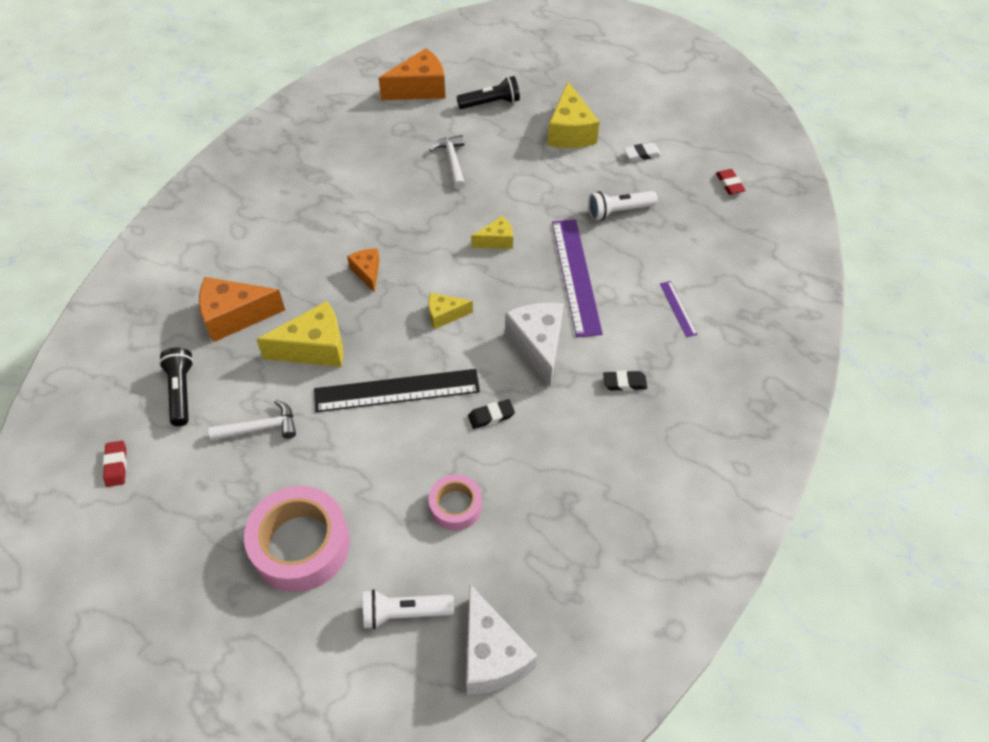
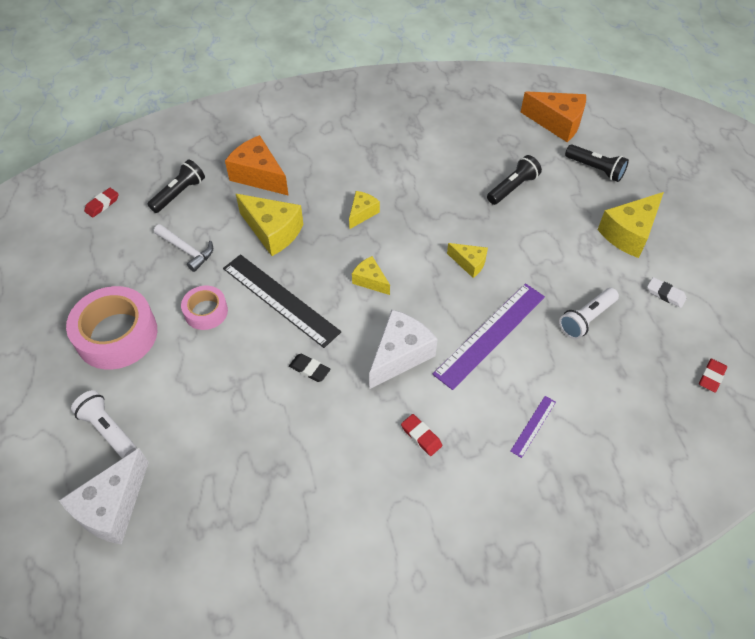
camera: 50 degrees right, 0 degrees up
(367, 272) = (362, 213): orange cheese -> yellow cheese
(452, 161) = (512, 187): white hammer -> black flashlight
(455, 506) = (215, 401): pink tape -> pink tape (206, 311)
(619, 211) = (586, 319): white flashlight -> white flashlight turned 75 degrees counterclockwise
(624, 383) = (421, 436): black eraser -> red eraser

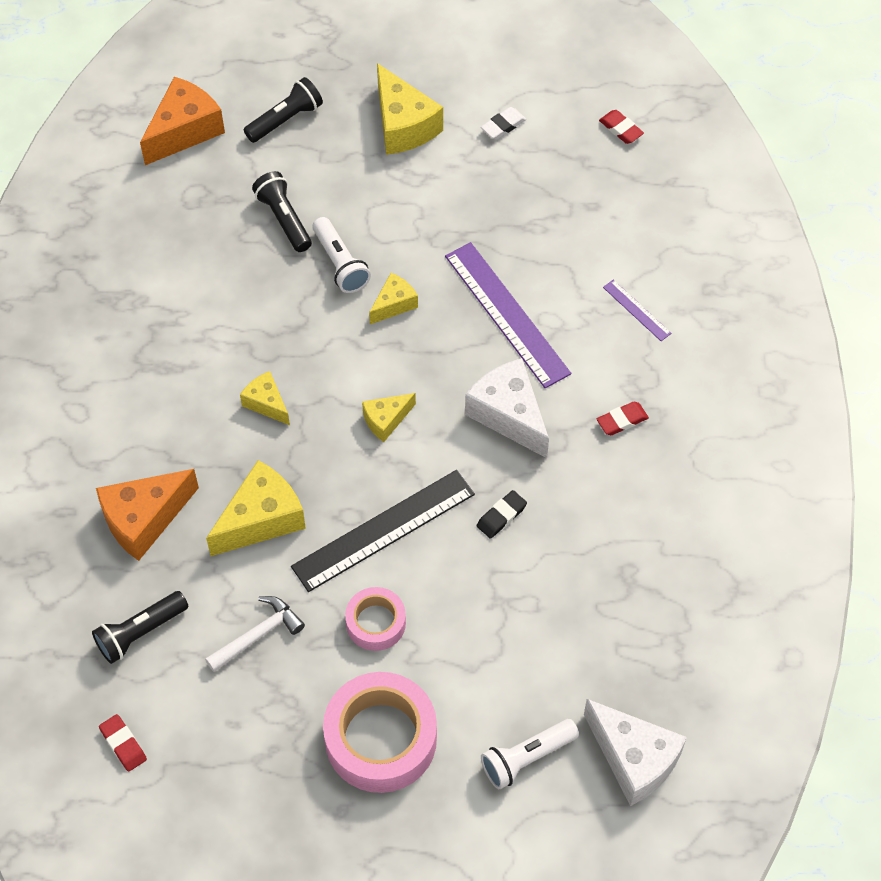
camera: 75 degrees left, 5 degrees up
(179, 193) = (140, 633): black flashlight -> black flashlight turned 90 degrees counterclockwise
(586, 319) = (514, 213): white flashlight -> white flashlight (340, 263)

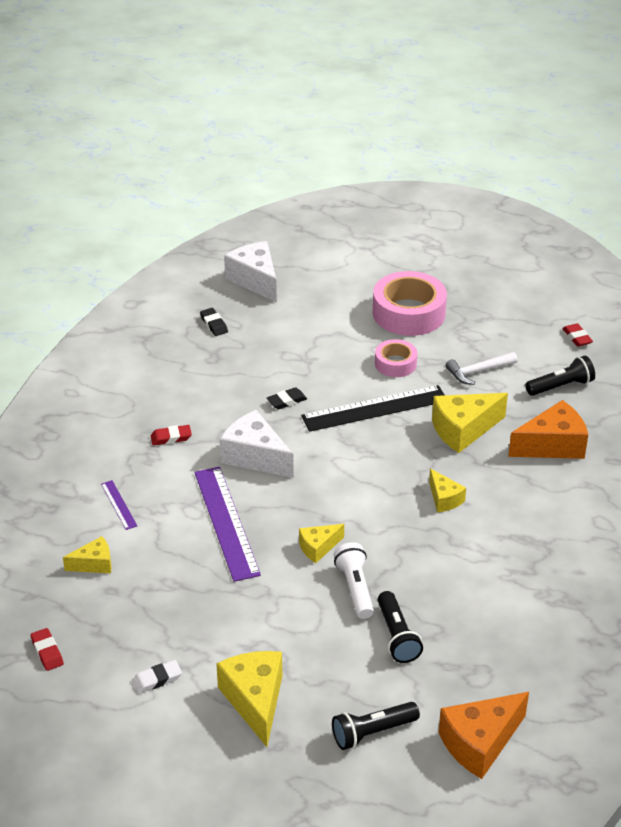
camera: 165 degrees left, 20 degrees down
(386, 420) = (351, 471): yellow cheese -> yellow cheese (94, 564)
(509, 415) = (255, 457): white cheese -> white cheese turned 150 degrees clockwise
(527, 758) = (320, 291): white flashlight -> none
(655, 642) = (214, 324): none -> black eraser

